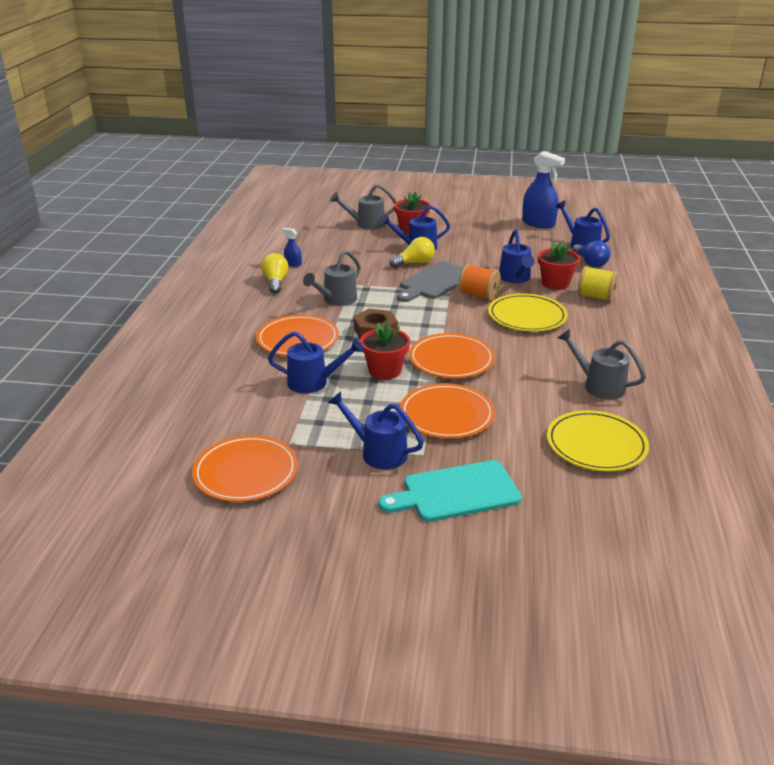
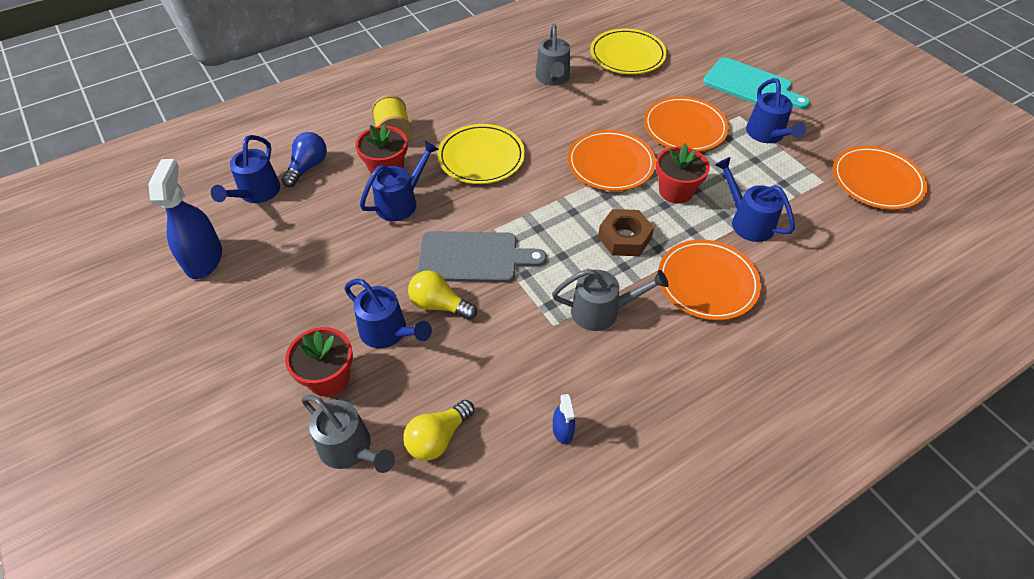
camera: 130 degrees left, 20 degrees up
(275, 282) = (628, 405): yellow light bulb -> yellow light bulb (438, 438)
(478, 295) = (471, 208): orange spool -> none

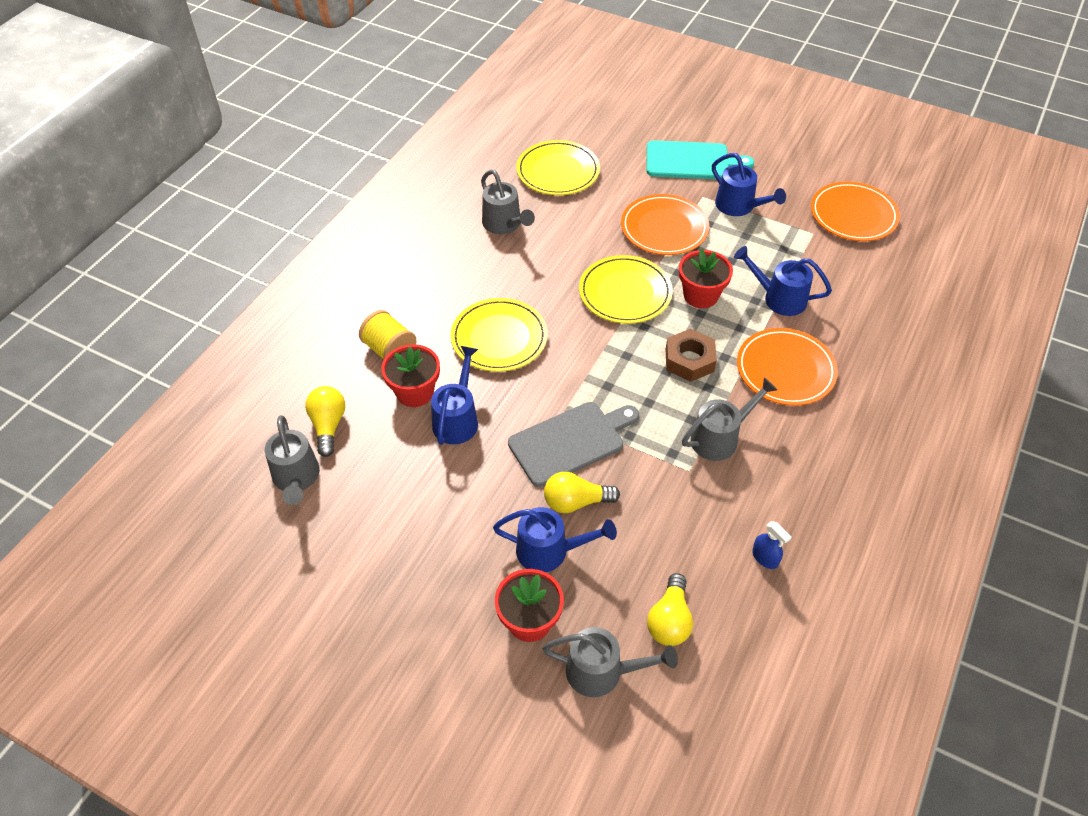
camera: 30 degrees left, 0 degrees up
(204, 259) = (301, 573): blue spray bottle -> none
(256, 194) = (296, 479): blue watering can -> grey watering can
(308, 167) = (328, 425): blue light bulb -> yellow light bulb
(610, 164) = (625, 293): orange plate -> yellow plate

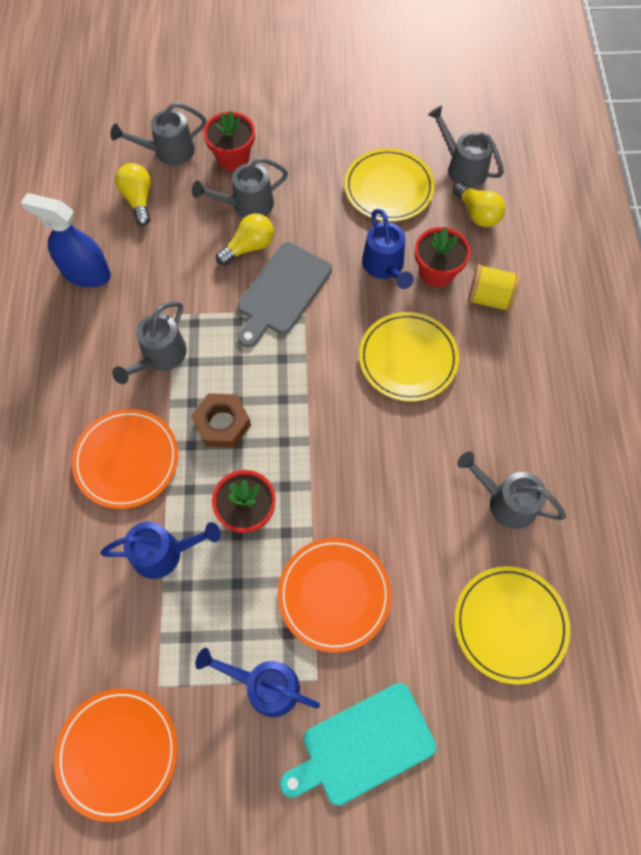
camera: 150 degrees right, 15 degrees up
(550, 551) = (246, 205): blue watering can -> grey watering can
(625, 293) = (325, 474): yellow plate -> yellow plate (388, 188)
(765, 558) = (86, 273): blue spray bottle -> blue spray bottle, size x2.11

